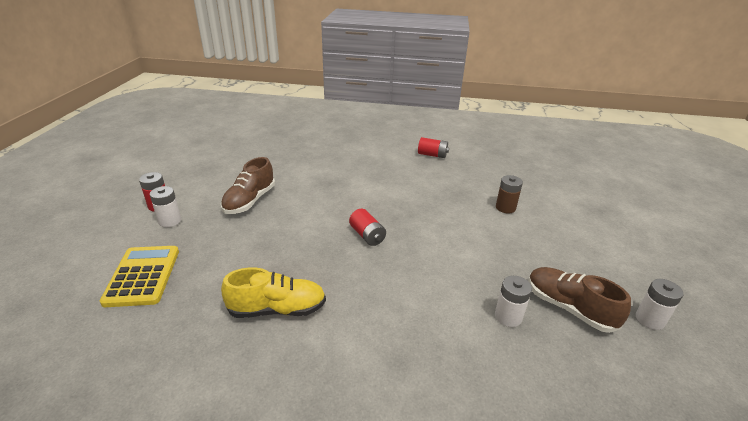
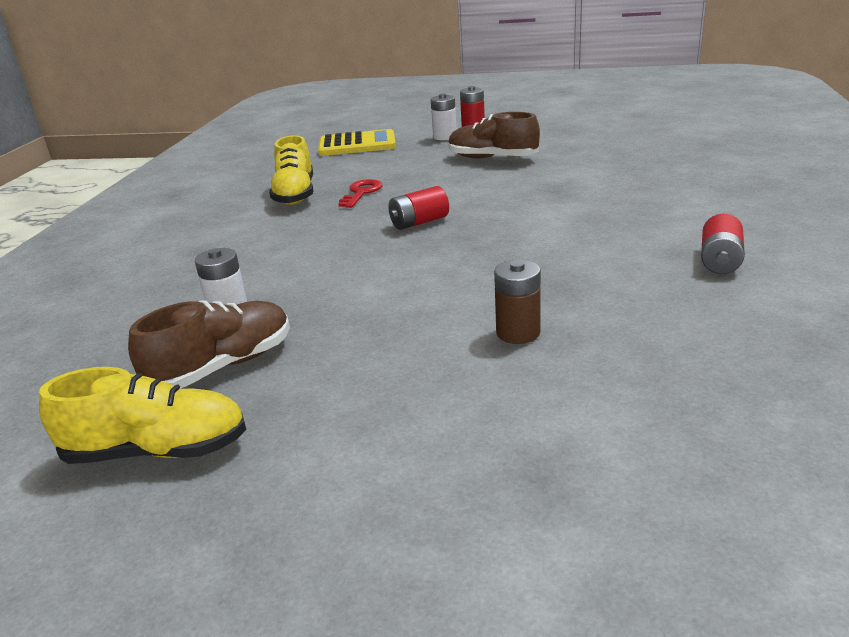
camera: 95 degrees right, 5 degrees down
(293, 265) = (361, 193): none -> red key
(649, 319) = (157, 451): white battery -> yellow shoe

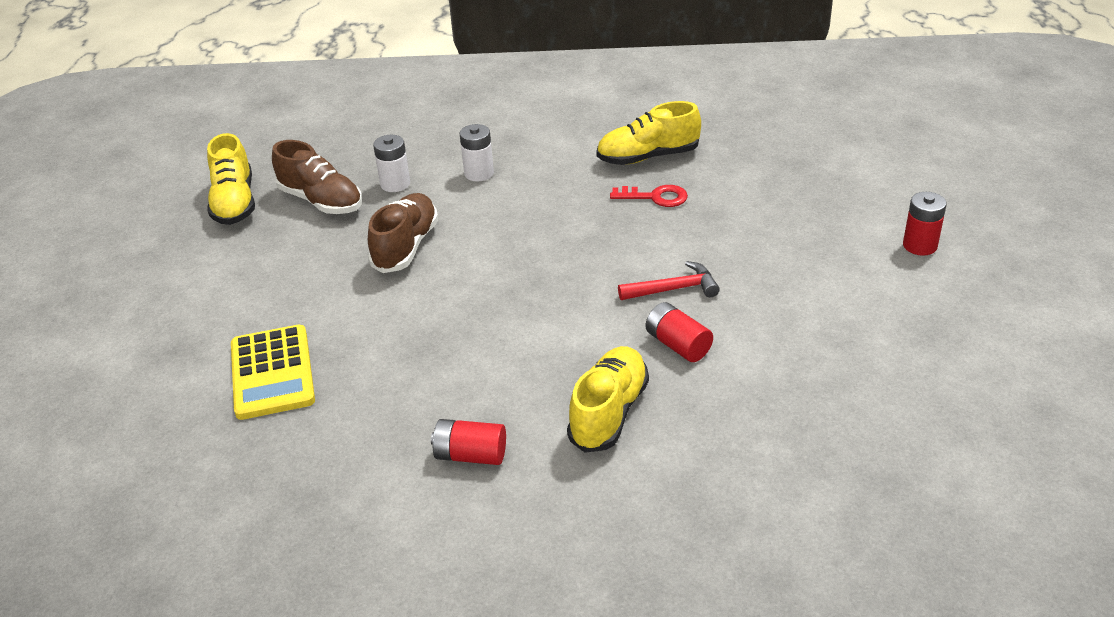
camera: 80 degrees right, 10 degrees up
(357, 145) = (825, 163): yellow calculator -> yellow calculator (272, 373)
(419, 222) = (573, 247): red battery -> red battery (678, 345)
(445, 137) = (873, 226): white battery -> white battery (479, 173)
(492, 158) = (786, 275): brown shoe -> brown shoe (406, 246)
(497, 189) = (674, 289): none -> red hammer
(518, 333) = (346, 329): brown battery -> none
(653, 210) = (609, 412): none -> yellow shoe

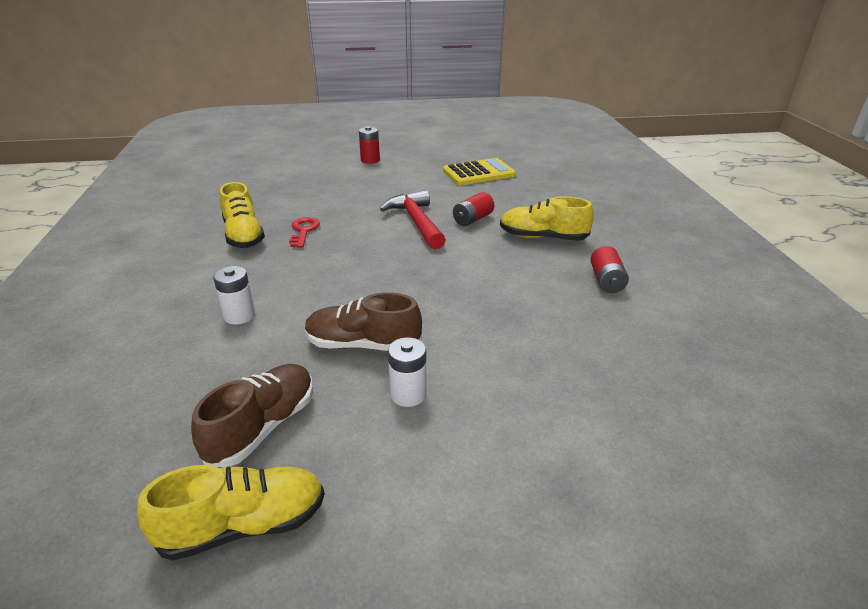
camera: 100 degrees left, 5 degrees down
(272, 373) = (569, 398): yellow calculator -> yellow calculator (478, 173)
(395, 184) = (242, 370): white battery -> white battery (408, 394)
(674, 289) = (416, 222): red hammer -> red hammer, size x1.55

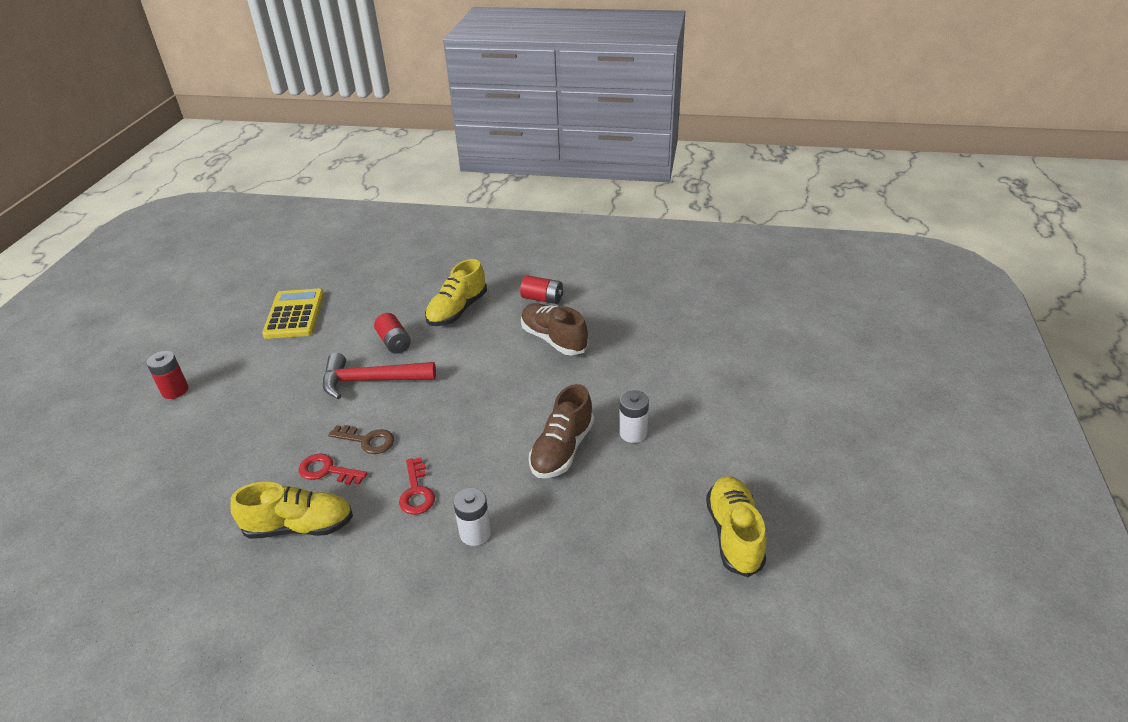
camera: 70 degrees left, 5 degrees up
(263, 427) = (641, 520): brown shoe -> brown shoe (554, 339)
(286, 274) = (416, 492): none -> red key
(342, 238) = (367, 441): none -> brown key

